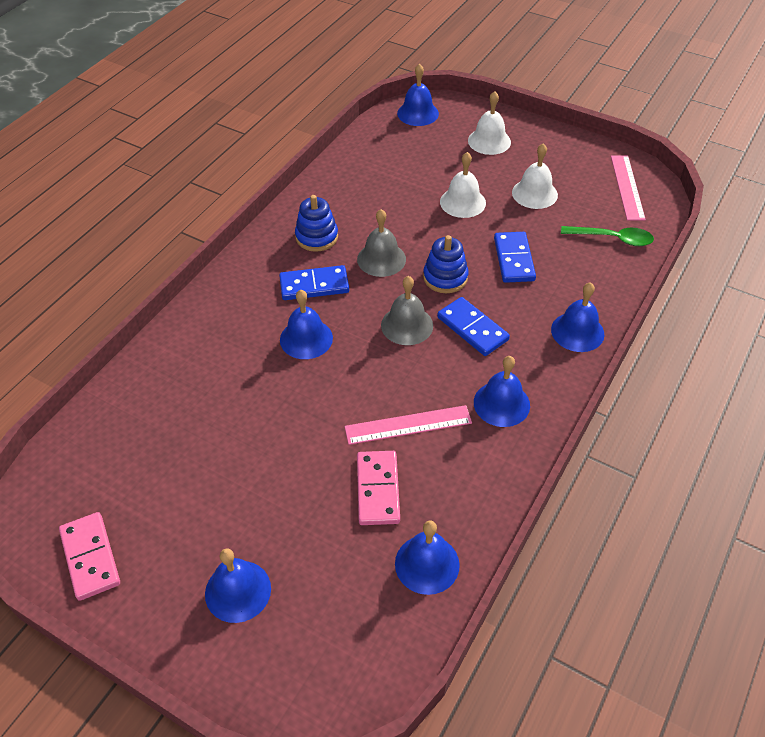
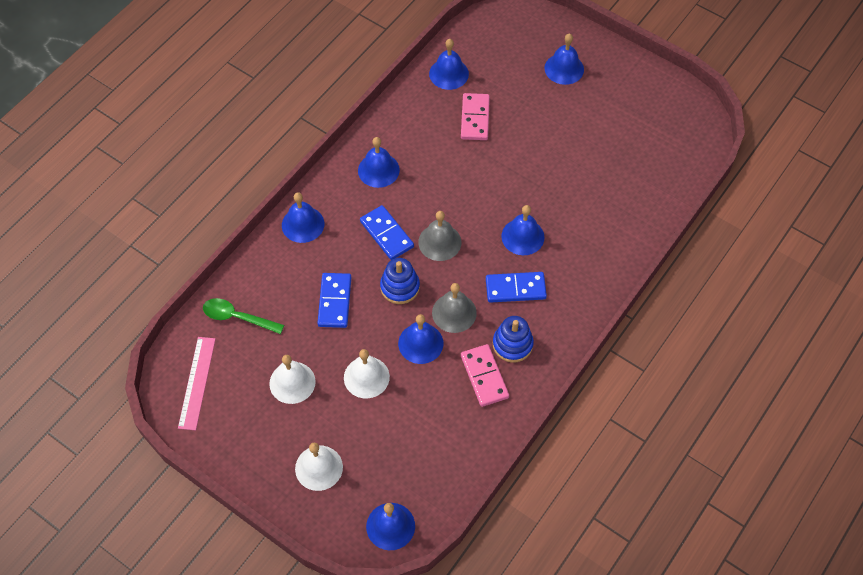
camera: 175 degrees left, 10 degrees up
(90, 557) = (657, 93): pink domino -> pink domino (484, 376)
(408, 425) = (449, 160): pink ruler -> none
(413, 231) = (420, 343): none -> blue bell

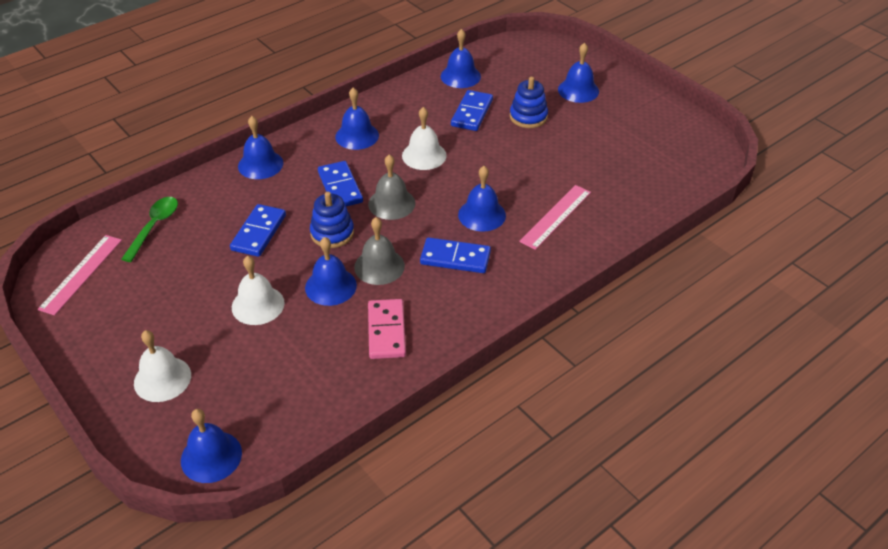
camera: 15 degrees right, 15 degrees down
(237, 317) = (154, 227): green spoon -> green spoon turned 75 degrees clockwise
(292, 382) = (177, 293): white bell -> white bell (424, 155)
(475, 118) = (472, 113): pink domino -> blue domino
(512, 344) = (431, 307): blue stacking toy -> blue stacking toy (528, 117)
(586, 224) = (556, 216): none -> pink ruler

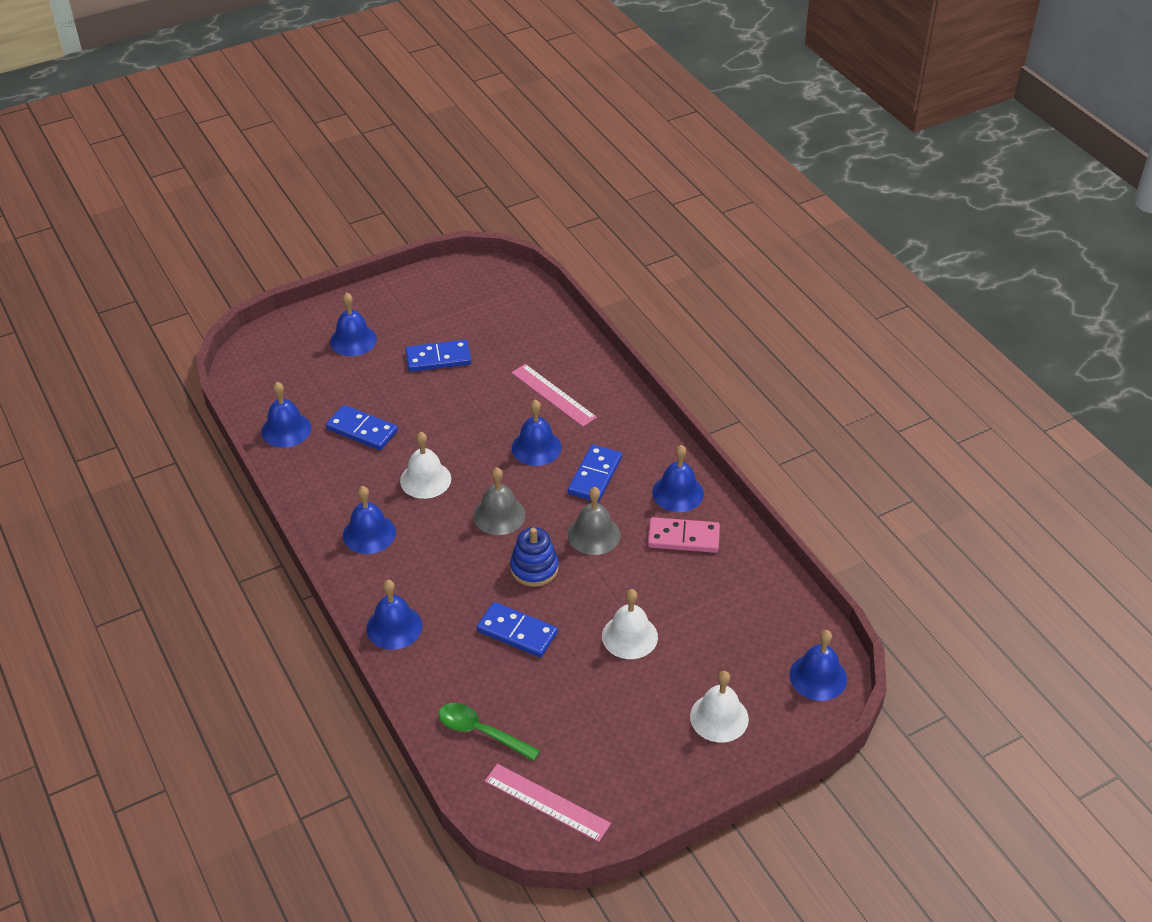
camera: 80 degrees left, 0 degrees up
(330, 286) = (614, 575): blue bell -> blue bell (678, 493)
(340, 187) = (459, 556): blue domino -> blue domino (438, 358)
(528, 117) = (386, 387): blue stacking toy -> none

